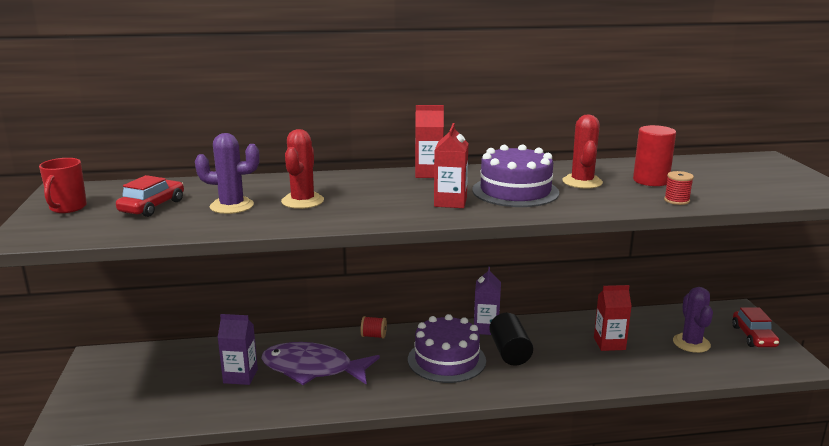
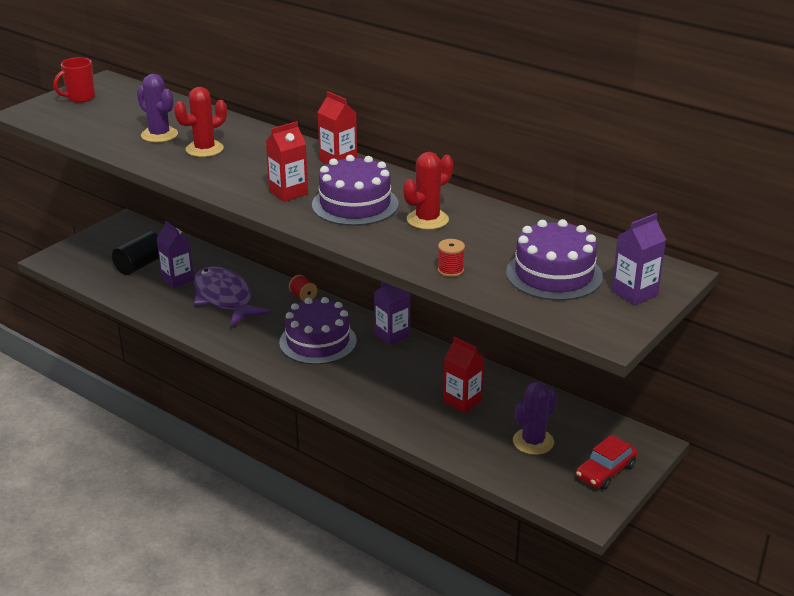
camera: 45 degrees right, 10 degrees up
(152, 206) = (120, 116): red car -> none
(509, 352) = (372, 362): black cylinder -> black cylinder (140, 265)
(651, 181) = (486, 244): red cylinder -> none
(725, 180) = (554, 274): none -> purple cake
(781, 172) = (634, 293): none -> purple carton

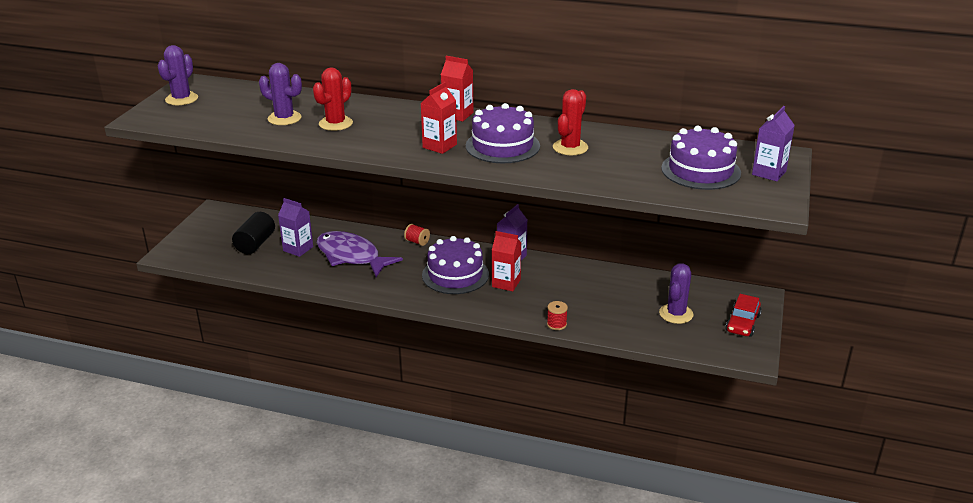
camera: 20 degrees left, 0 degrees up
(80, 98) = (181, 99): red mug -> purple cactus
(450, 270) = (622, 181): red spool -> red spool (556, 324)
(462, 401) = (602, 296): red carton -> red carton (506, 283)

